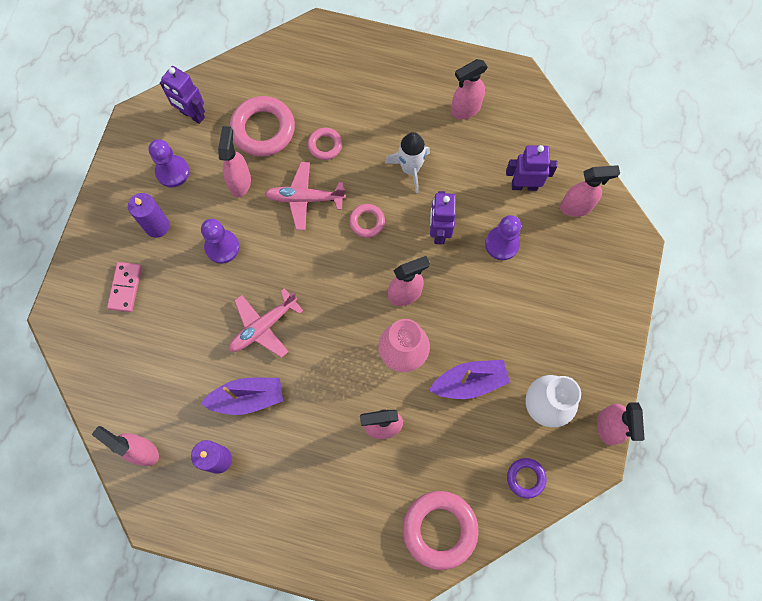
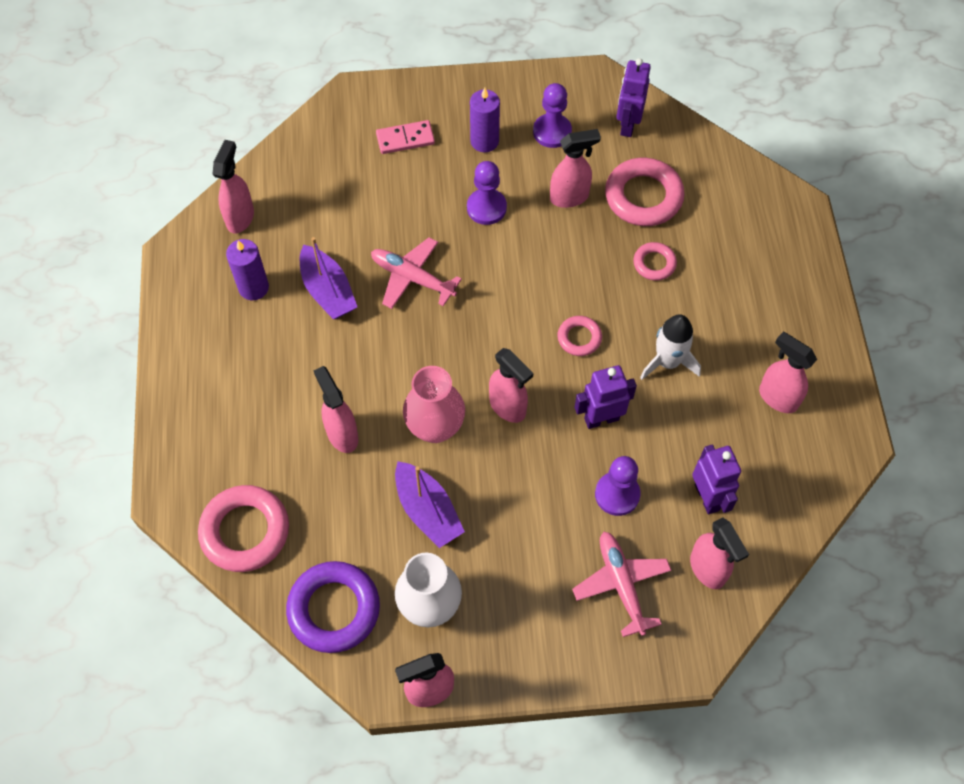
camera: 70 degrees right, 10 degrees down
(305, 198) = (579, 266): pink plane -> pink plane (621, 585)
(525, 478) = (334, 609): purple ring -> purple ring, size x1.87

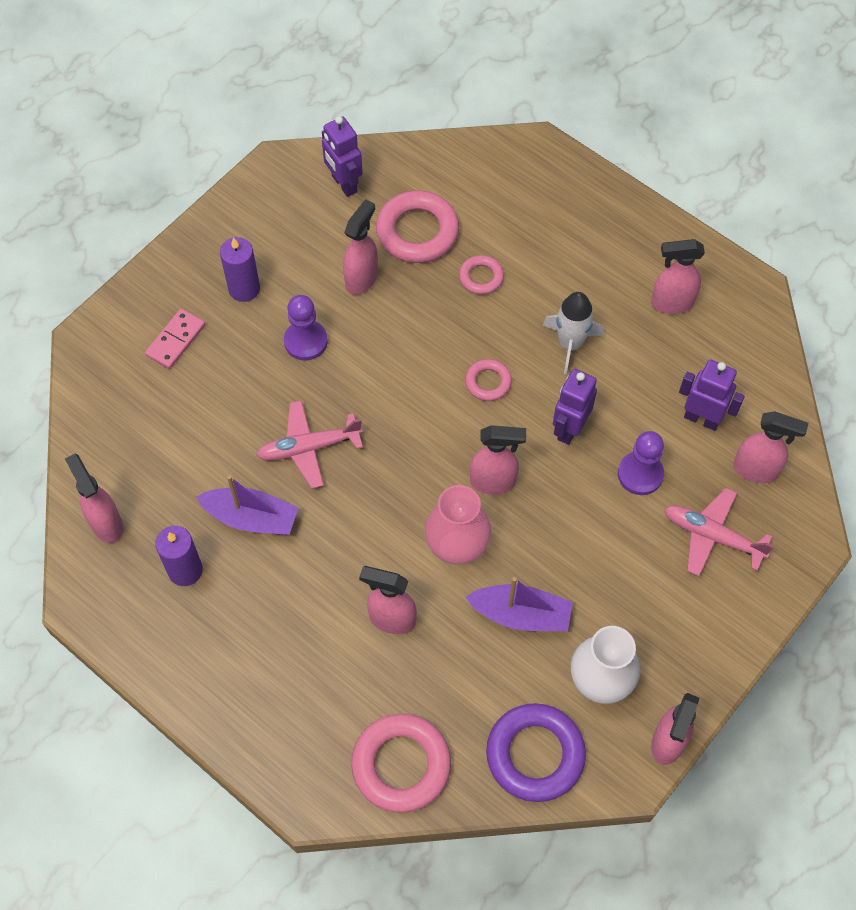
camera: 45 degrees left, 0 degrees up
(552, 132) = (291, 237): purple pawn -> none

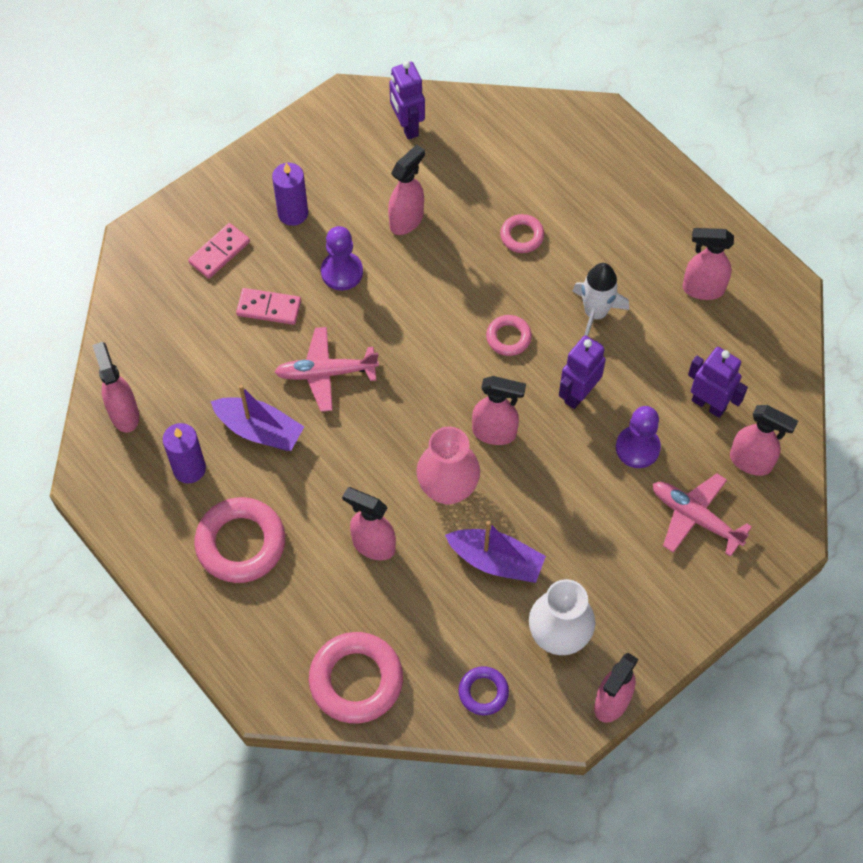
camera: 10 degrees right, 0 degrees up
(237, 389) = (269, 308): none -> pink domino
(417, 232) = (469, 183): pink ring -> pink ring (241, 543)
(535, 754) = (483, 692): purple ring -> purple ring, size x0.53

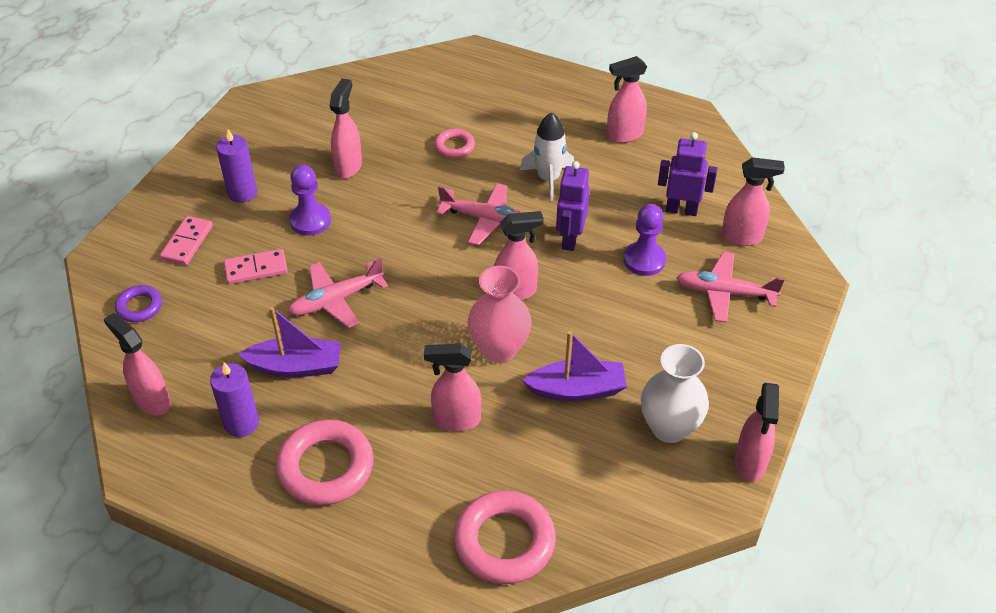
camera: 25 degrees left, 15 degrees down
(407, 126) = (313, 104): purple robot -> none
(483, 692) = (631, 502): purple ring -> purple ring (139, 307)
(508, 337) = (485, 219): pink ring -> pink plane

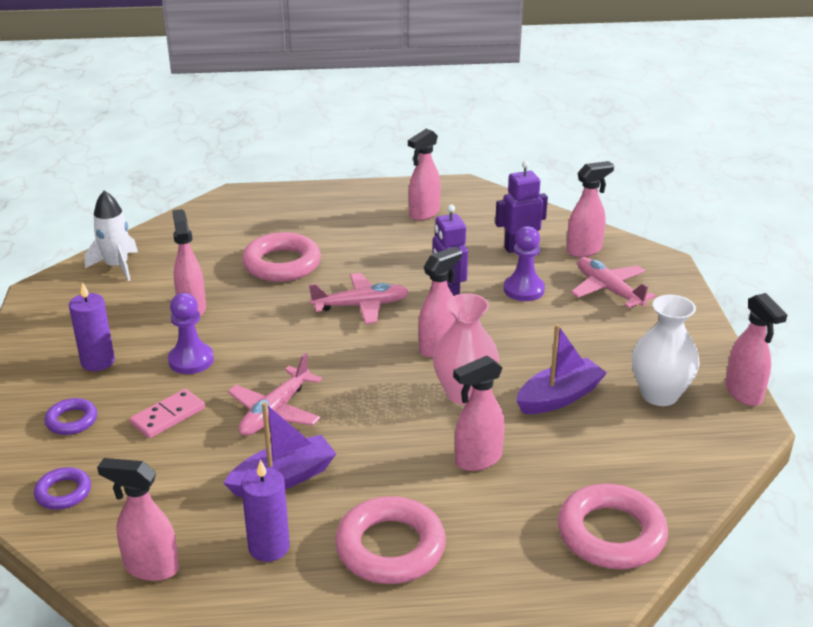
camera: 30 degrees left, 15 degrees down
(187, 242) = (72, 420): pink domino -> purple ring
(454, 147) = (282, 264): pink ring -> pink ring, size x1.87
(548, 178) = (388, 261): white rocket -> white rocket (117, 266)
(725, 293) = (608, 290): pink plane -> pink plane turned 75 degrees clockwise

